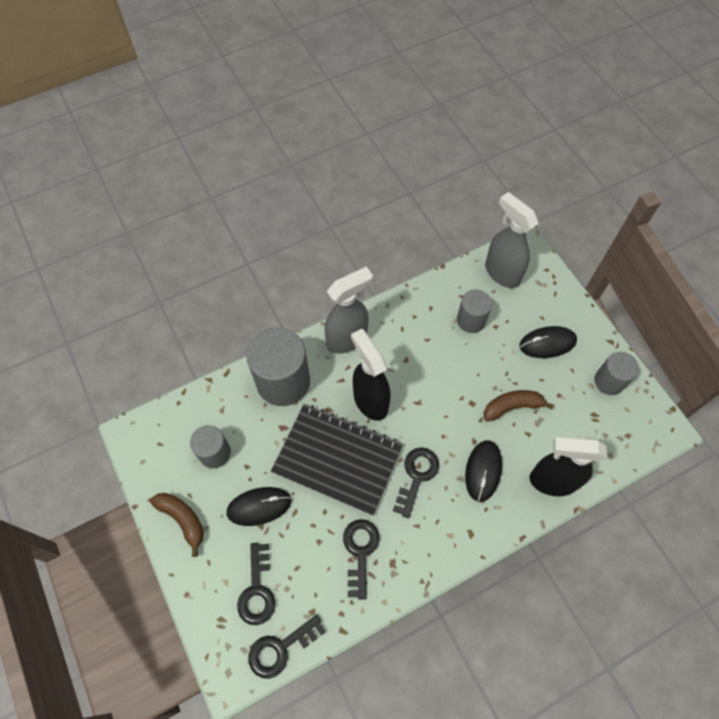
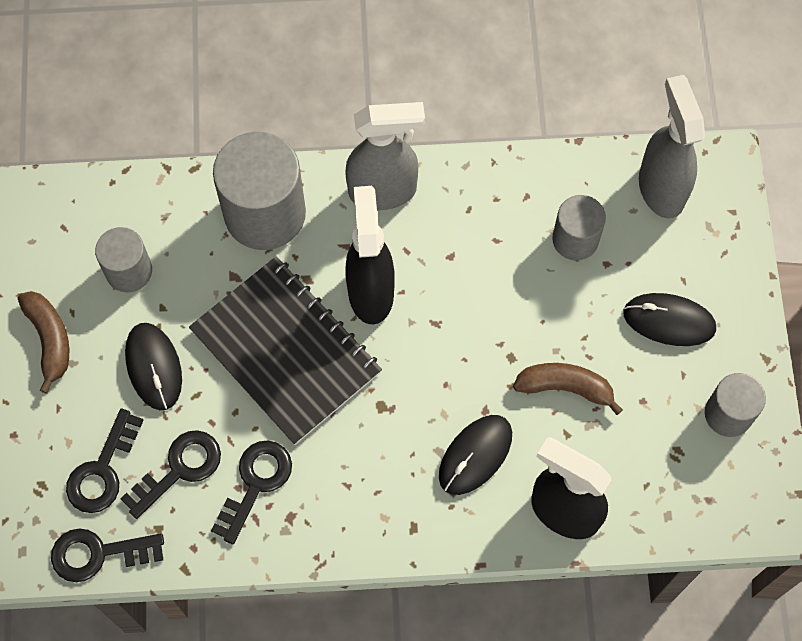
camera: 25 degrees right, 5 degrees up
(259, 506) = (154, 367): black mouse -> black mouse turned 60 degrees clockwise
(417, 476) = (381, 421): black key -> black key (179, 469)

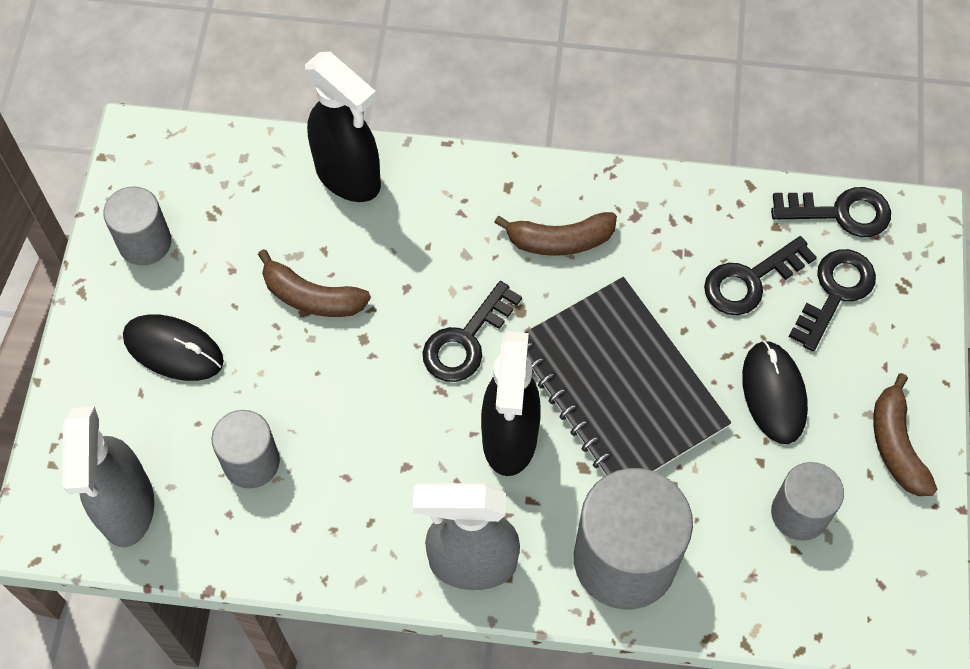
camera: 170 degrees left, 5 degrees down
(256, 483) = (668, 254): black key -> black key (466, 341)
(356, 479) = (559, 240): none -> brown banana
(475, 455) = (428, 244): black mouse -> none

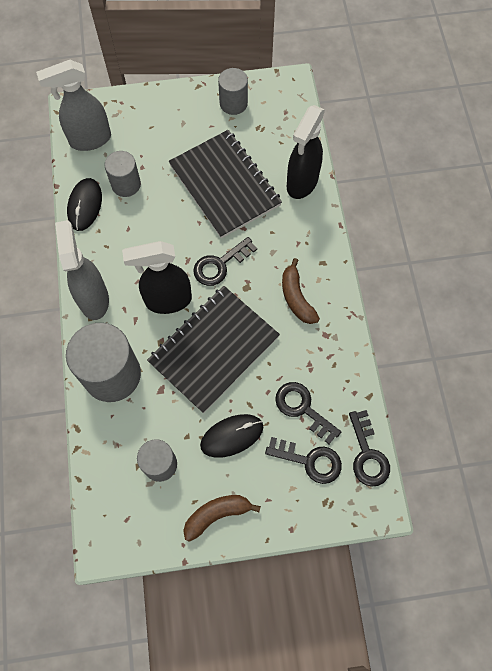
camera: 75 degrees right, 5 degrees up
(173, 349) = (178, 133): black mouse -> black mouse (85, 205)
(311, 297) = (224, 185): brown banana -> black notebook
(466, 341) = (220, 265): black key -> black key turned 60 degrees counterclockwise

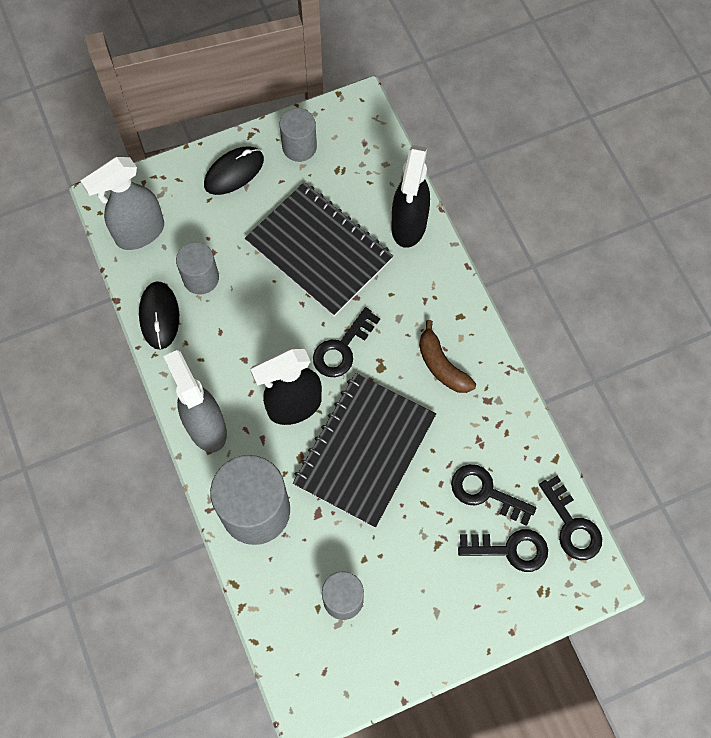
camera: 15 degrees left, 0 degrees up
(217, 514) = (424, 638): brown banana -> none
(232, 436) = (415, 545): black mouse -> black mouse (234, 172)

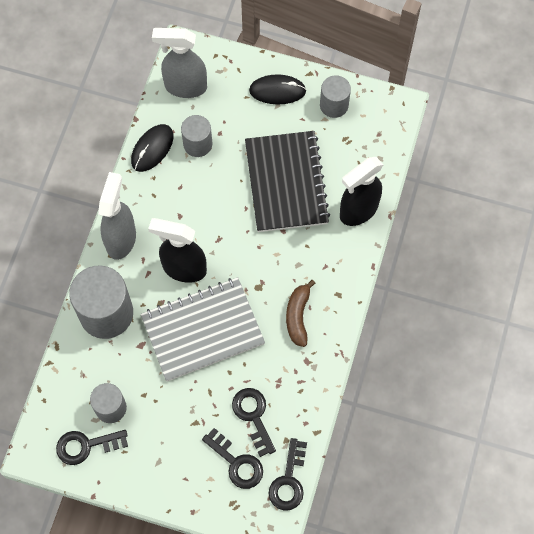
camera: 40 degrees right, 0 degrees up
(342, 348) = (245, 256): black key -> black key (86, 446)
(365, 450) = (202, 330): black notebook -> grey notebook

